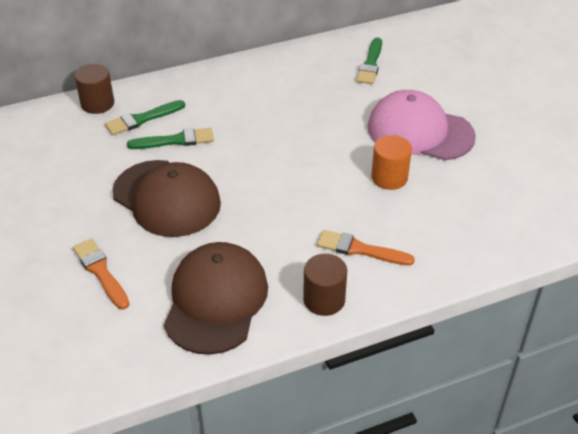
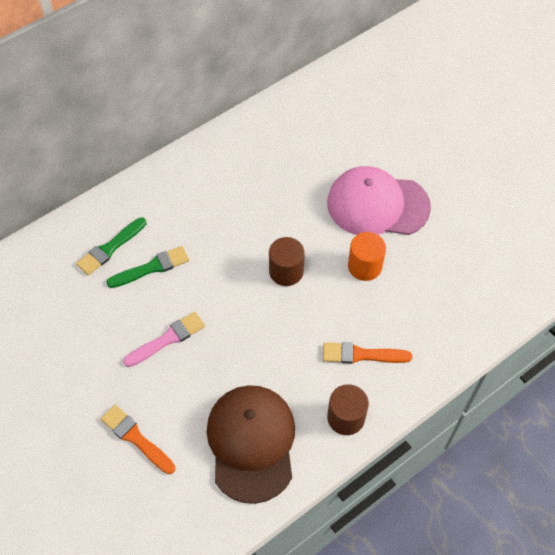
camera: 15 degrees left, 15 degrees up
(97, 104) = (58, 238): brown cylinder -> brown cylinder (286, 271)
(166, 198) = (167, 339): brown cap -> pink brush
(370, 64) = (309, 130): green brush -> none

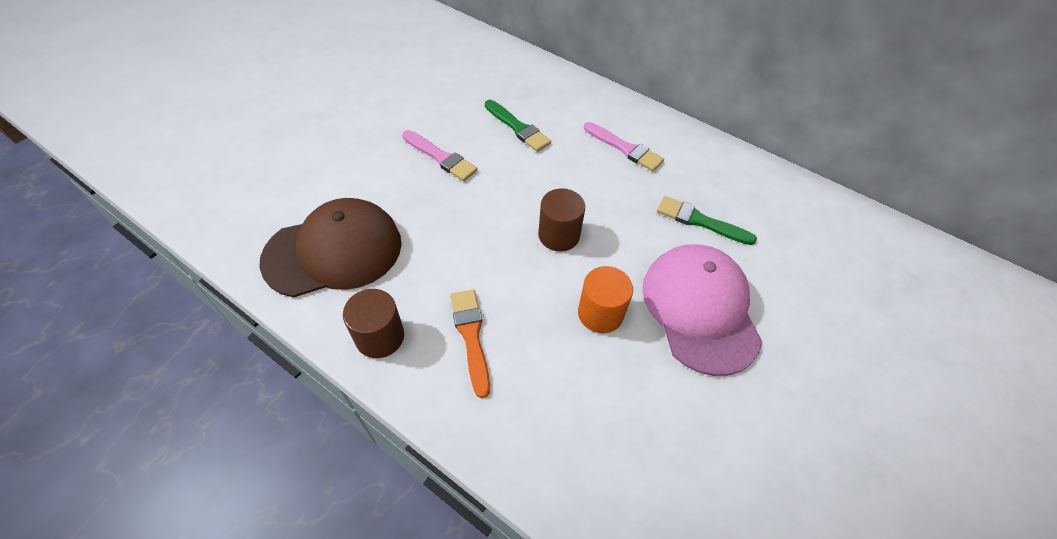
camera: 70 degrees right, 5 degrees down
(110, 248) = (527, 95): green brush -> green brush (700, 221)
(136, 438) = (327, 160): orange brush -> none
(208, 194) = (625, 148): none -> pink brush

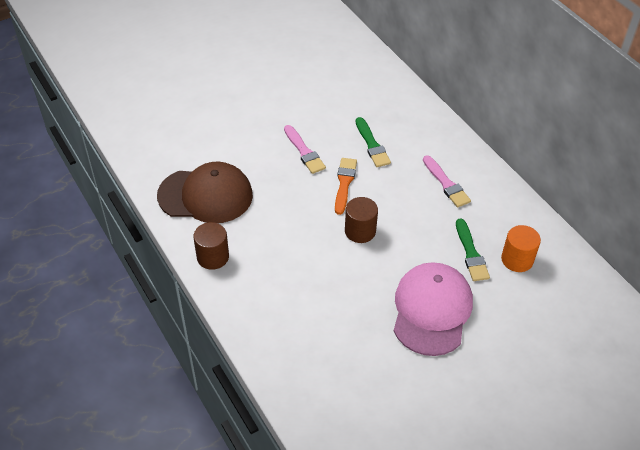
camera: 25 degrees right, 5 degrees down
(471, 336) = (268, 275): orange brush -> orange brush (344, 183)
(600, 313) = (360, 290): orange cylinder -> orange cylinder (517, 259)
(700, 221) = (471, 253): green brush -> green brush turned 150 degrees counterclockwise

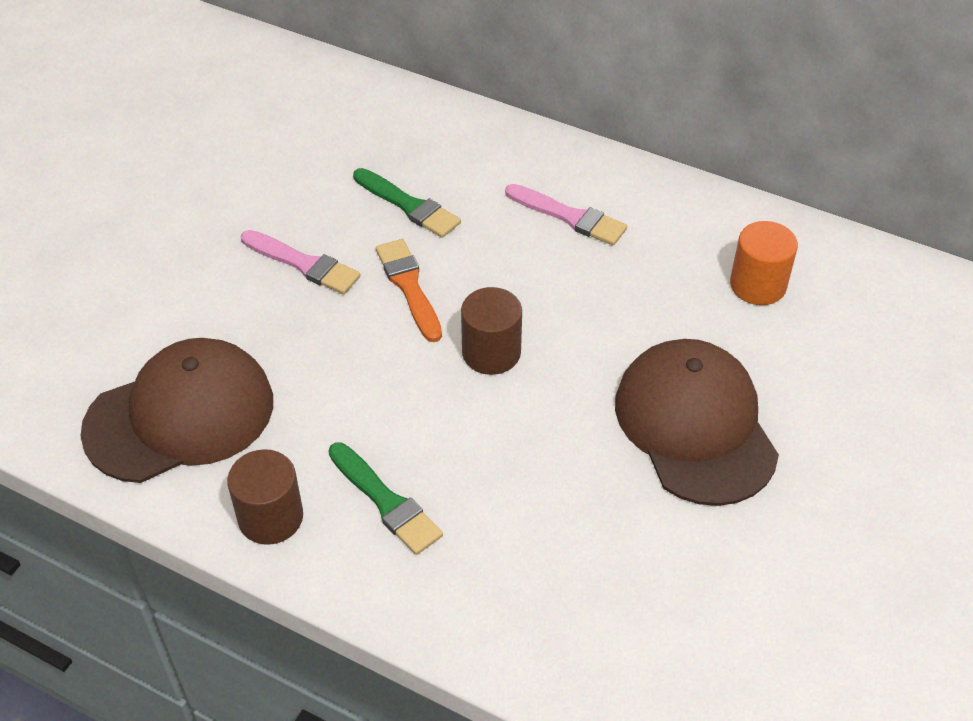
camera: 30 degrees left, 0 degrees up
(431, 310) = (695, 425): pink cap -> brown cap
(471, 253) = (686, 307): green brush -> green brush (386, 502)

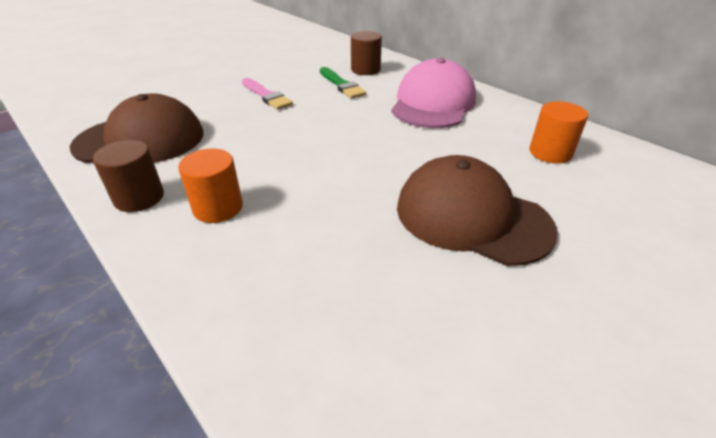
camera: 20 degrees right, 10 degrees down
(386, 502) = (218, 207): green brush -> orange cylinder
(409, 286) = (317, 113): orange brush -> none
(491, 352) = (345, 149): brown cylinder -> brown cylinder (365, 70)
(569, 217) = (433, 103): pink brush -> pink cap
(695, 425) = (471, 217): brown cap -> brown cap turned 60 degrees counterclockwise

